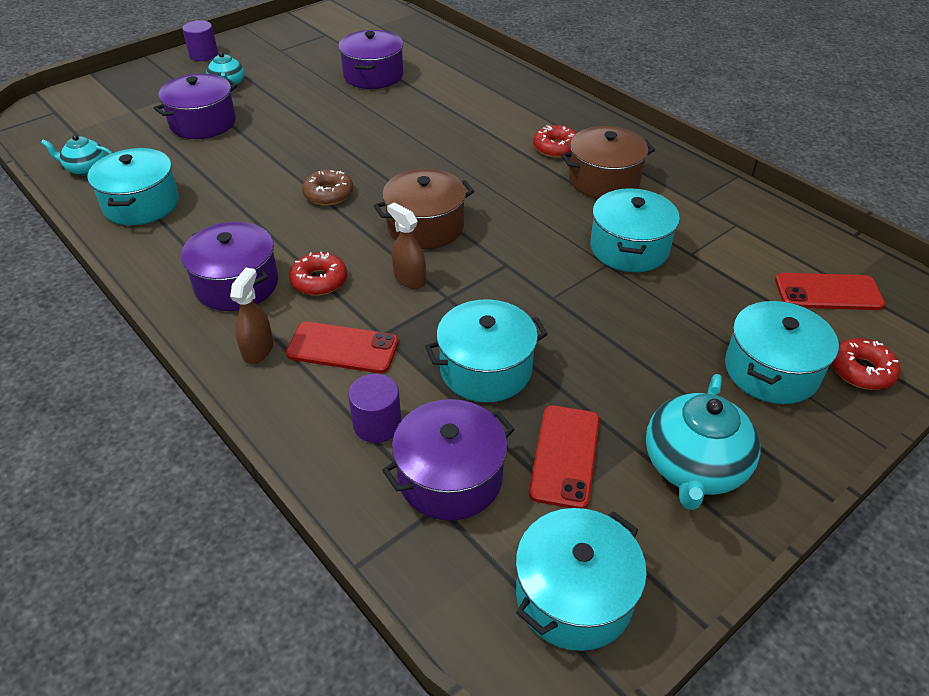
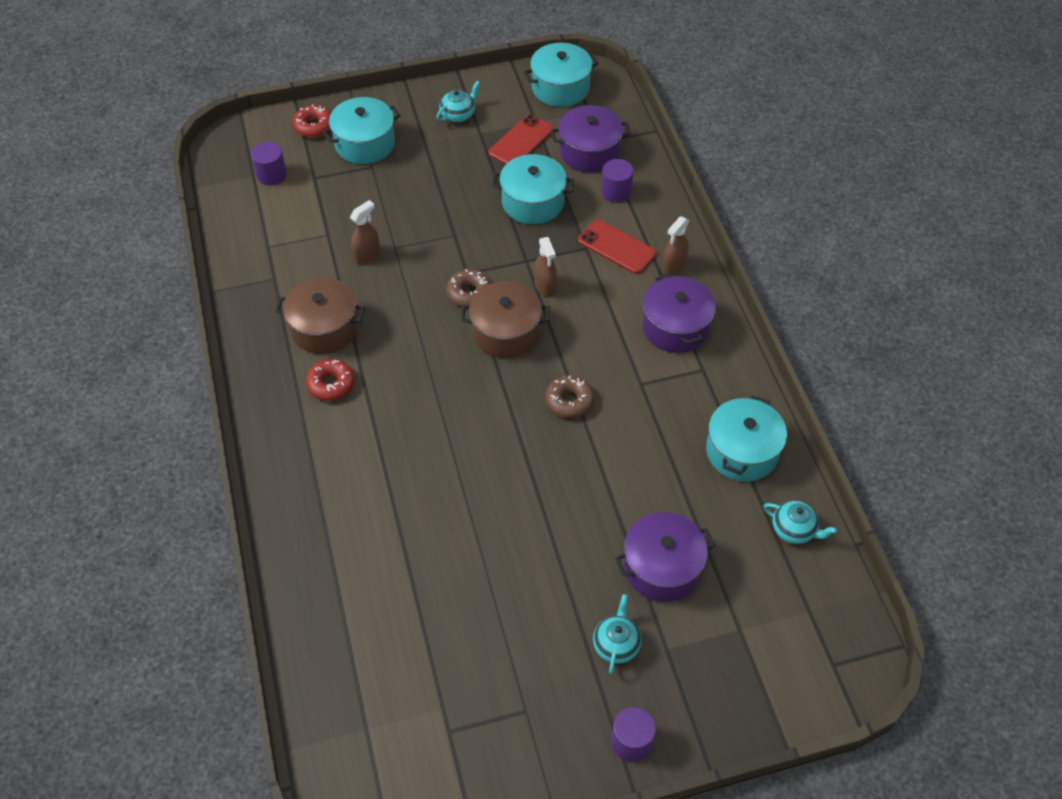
camera: 155 degrees left, 10 degrees up
(319, 281) = (612, 308): red donut -> none
(373, 75) = (436, 592): purple pot -> none
(489, 247) = (469, 293): none -> brown donut
(629, 248) = (367, 254): turquoise pot -> brown spray bottle
(694, 467) = (458, 114): turquoise teapot -> turquoise teapot, size x0.57
(828, 292) = (271, 175): red phone -> purple cylinder

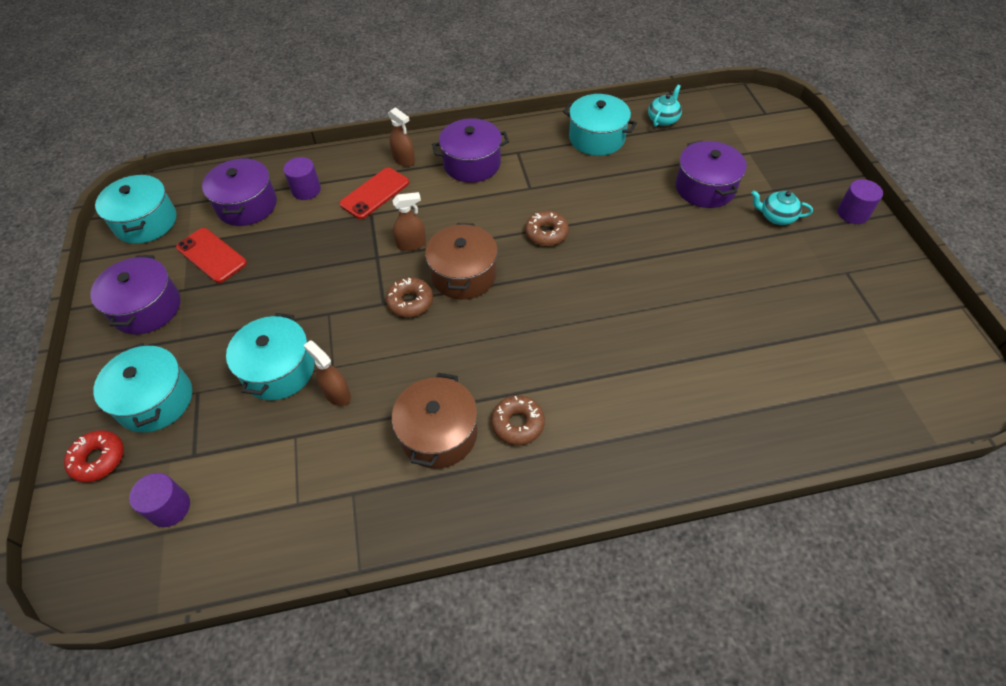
camera: 85 degrees left, 0 degrees up
(331, 384) = (517, 424): red donut -> brown donut
(458, 114) = (147, 308): turquoise teapot -> purple pot
(533, 202) = (301, 249): turquoise pot -> turquoise pot (279, 370)

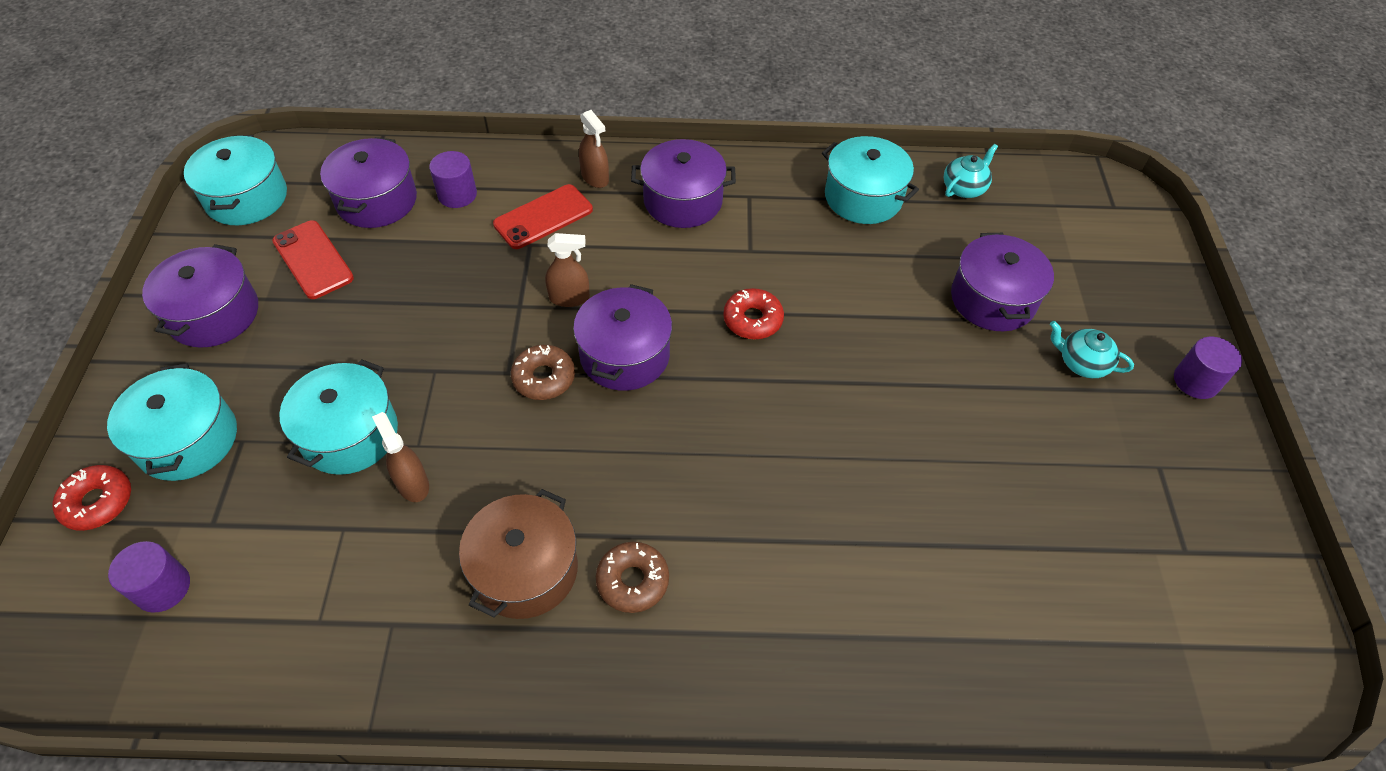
camera: 10 degrees right, 0 degrees up
(464, 274) = (625, 355): brown pot -> purple pot
(546, 233) = (752, 320): brown donut -> red donut

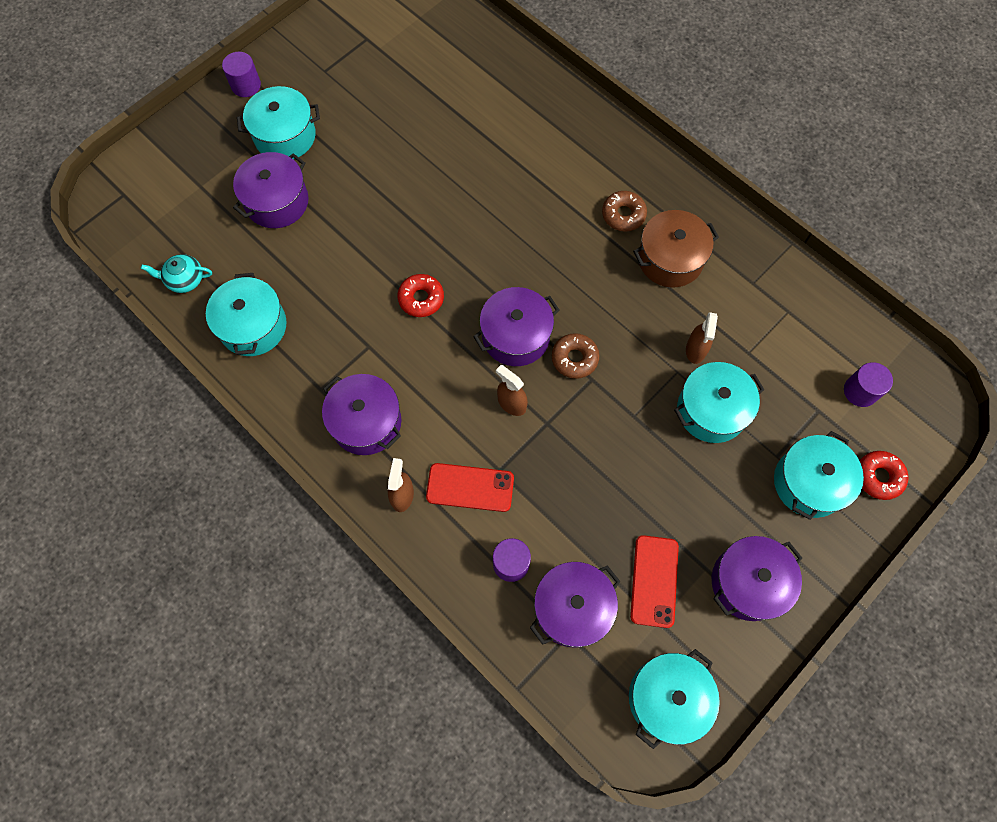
camera: 135 degrees left, 15 degrees up
(1081, 363) = (285, 136): turquoise teapot -> turquoise pot

